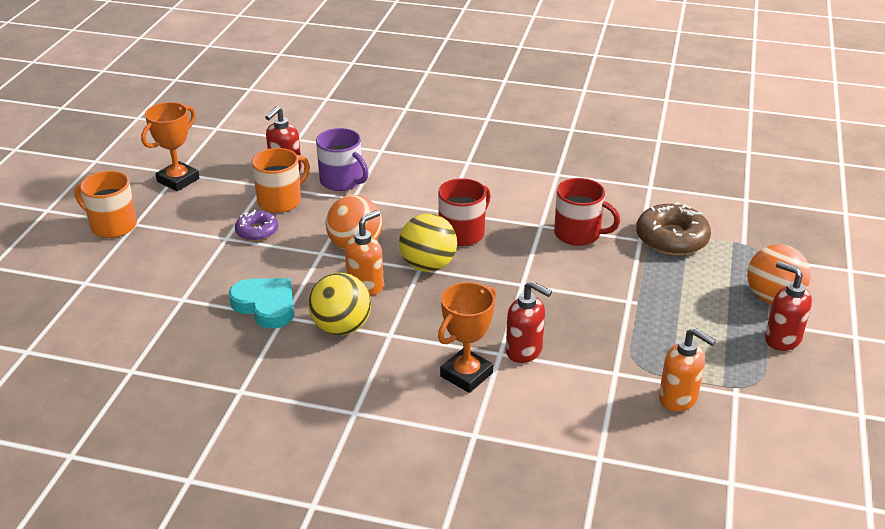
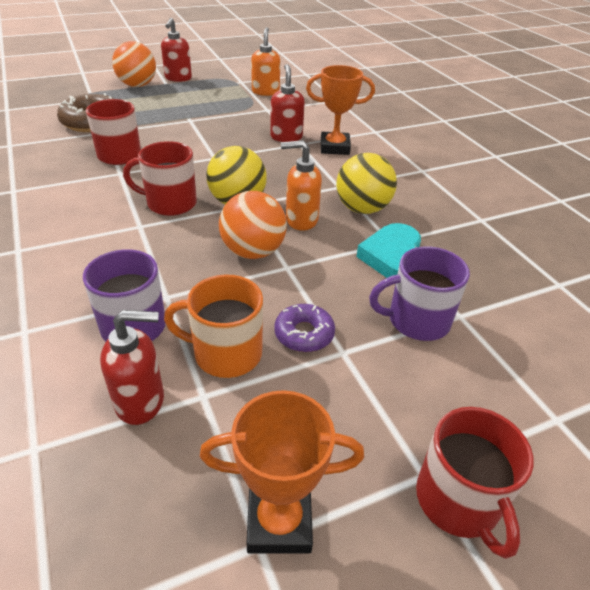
camera: 130 degrees left, 5 degrees up
(112, 225) = (458, 501): orange mug -> red mug
(205, 278) = (417, 320): none -> purple mug

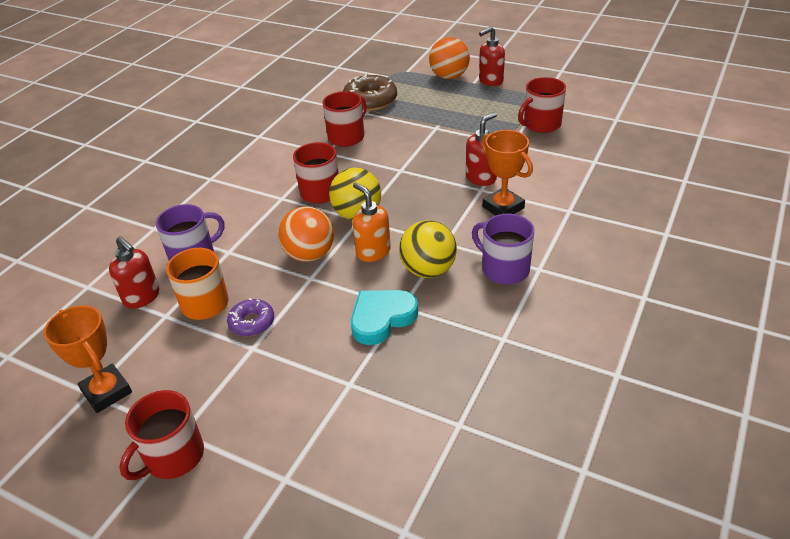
camera: 55 degrees right, 0 degrees up
(265, 92) = (541, 124): orange soap dispenser -> red mug
(417, 320) = (319, 365): purple mug -> purple mug (504, 269)

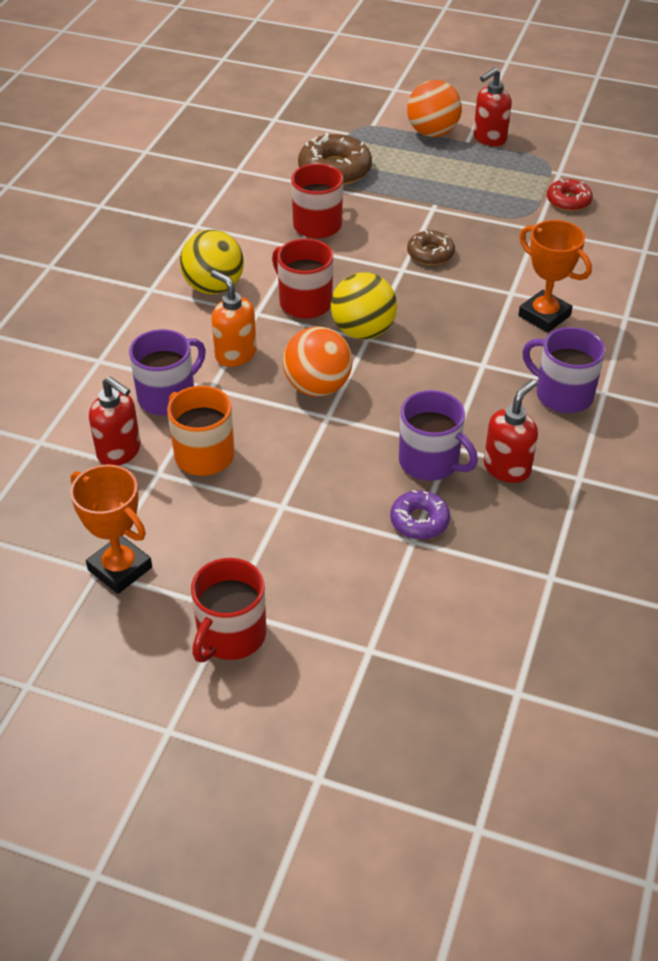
camera: 10 degrees left, 5 degrees up
(252, 322) = (272, 475): purple donut -> purple donut (419, 521)
(373, 252) = (396, 380): orange soap dispenser -> orange soap dispenser (235, 354)
(382, 318) = (430, 462): turquoise heart -> purple mug
(425, 159) = (430, 254): none -> brown donut
(428, 270) = (471, 400): yellow ball -> yellow ball (214, 287)
(481, 178) = (508, 277): red soap dispenser -> red soap dispenser (507, 468)
(541, 124) = (568, 201): red mug -> red donut

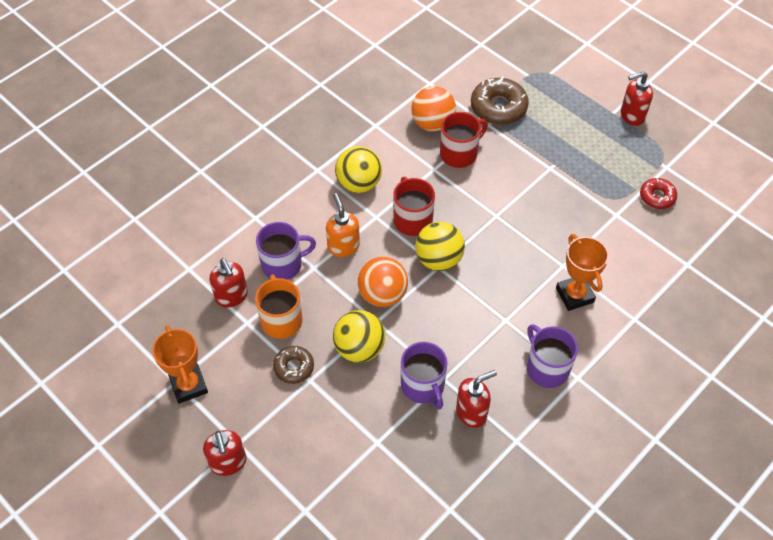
camera: 25 degrees right, 10 degrees up
(230, 635) = (228, 463): red mug -> red soap dispenser
(325, 450) = (359, 348): none -> yellow ball
(419, 521) = (389, 429): purple donut -> none
(430, 254) = (524, 209): brown donut -> brown donut (294, 367)
(432, 133) = (591, 95): orange ball -> orange ball (432, 123)

